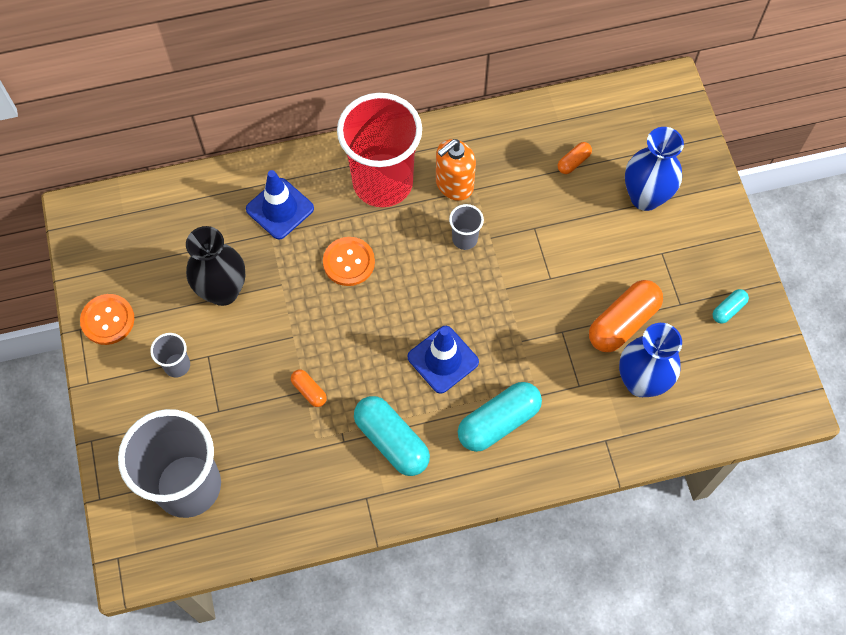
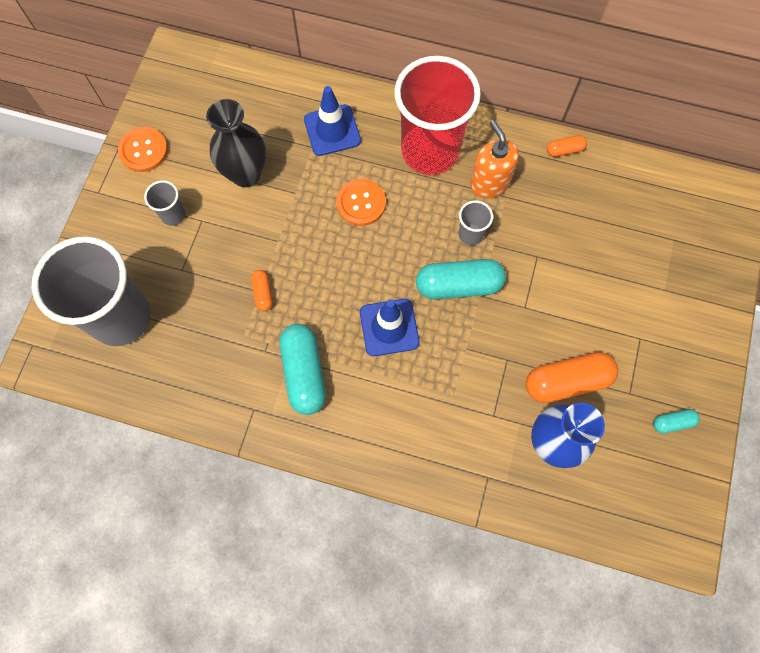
camera: 30 degrees right, 5 degrees up
(454, 185) = (489, 183): orange soap dispenser -> orange soap dispenser turned 75 degrees clockwise
(498, 422) = (404, 407): turquoise capsule -> turquoise capsule (458, 285)
(573, 162) = (607, 217): orange capsule -> orange capsule (565, 150)
(645, 197) = (654, 281): blue vase -> none

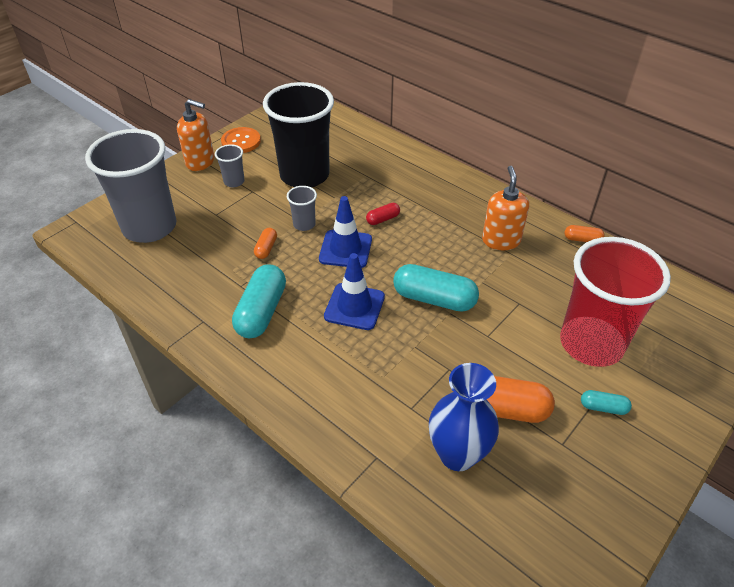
camera: 25 degrees right, 25 degrees down
(116, 201) = (200, 162): none -> orange soap dispenser
(246, 174) = (304, 175): black vase -> black cup
(332, 130) = (388, 170): blue traffic cone -> blue traffic cone (345, 249)
(361, 203) = (383, 219): orange button -> red capsule
(430, 151) = (460, 205): red cup -> red cup (591, 344)
(470, 234) = (465, 268): grey cup -> grey cup (304, 224)
(672, 422) = (599, 489): turquoise capsule -> turquoise capsule (603, 407)

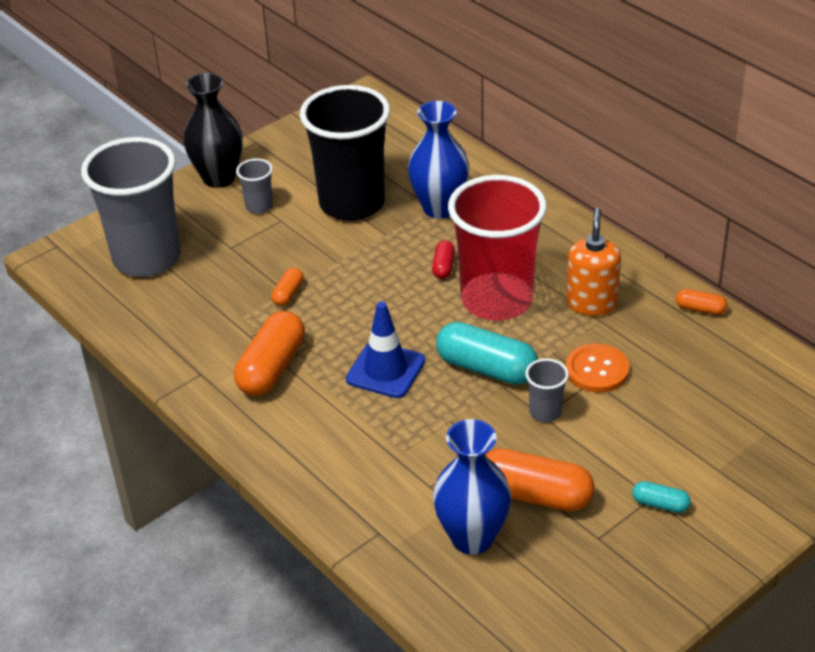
camera: 10 degrees right, 5 degrees down
(200, 162) = (219, 178): orange soap dispenser -> black vase
(241, 141) = (275, 153): orange button -> orange button (597, 370)
(261, 312) = (272, 368): turquoise capsule -> orange capsule
(304, 224) = (341, 267): grey cup -> grey cup (545, 412)
(345, 249) = (388, 301): blue traffic cone -> none
(370, 175) = (439, 208): none -> blue vase
(383, 219) = (443, 266): red capsule -> red capsule turned 60 degrees counterclockwise
(591, 344) = (669, 434): red cup -> red cup (496, 300)

